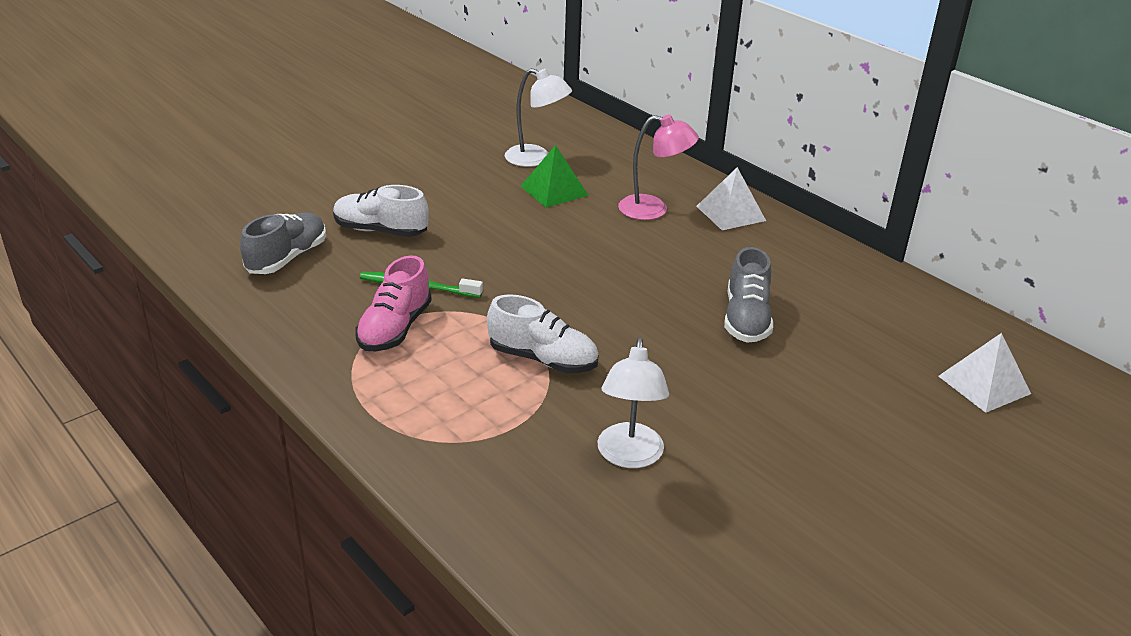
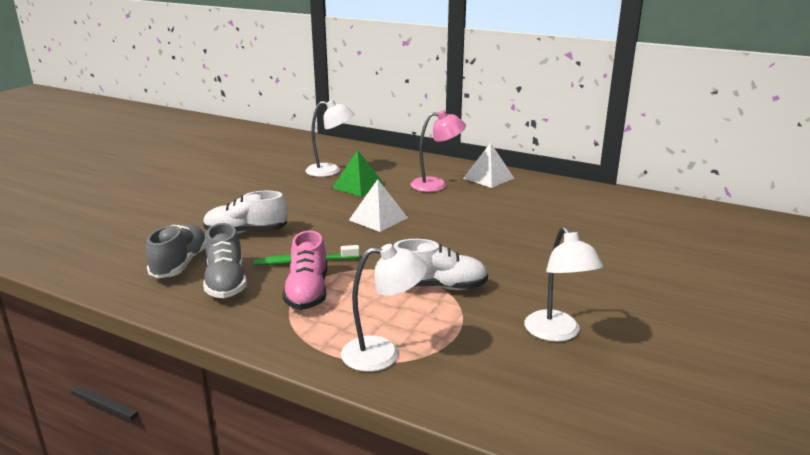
camera: 20 degrees left, 10 degrees down
(421, 426) = (383, 354): none -> white lamp
(746, 319) = (554, 233): grey shoe -> grey shoe (226, 282)
(984, 384) = (730, 237): white pyramid -> white pyramid (378, 219)

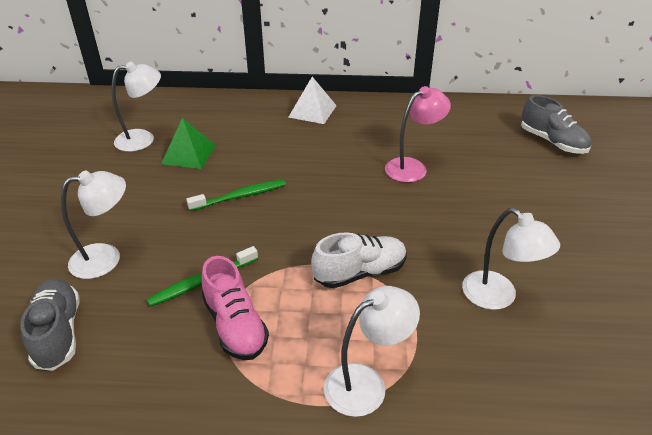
camera: 25 degrees left, 15 degrees up
(226, 282) = (133, 342): grey shoe -> grey shoe (552, 142)
(246, 232) = (106, 258): white shoe -> white lamp
(378, 219) = (240, 196): white pyramid -> green toothbrush
(436, 185) = (268, 133): pink lamp -> pink lamp (413, 167)

